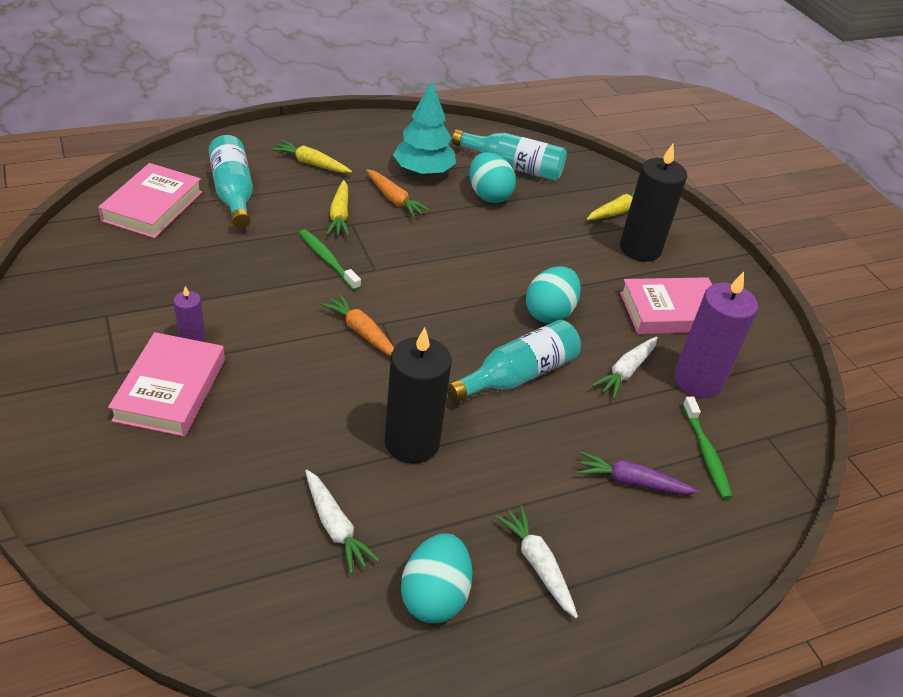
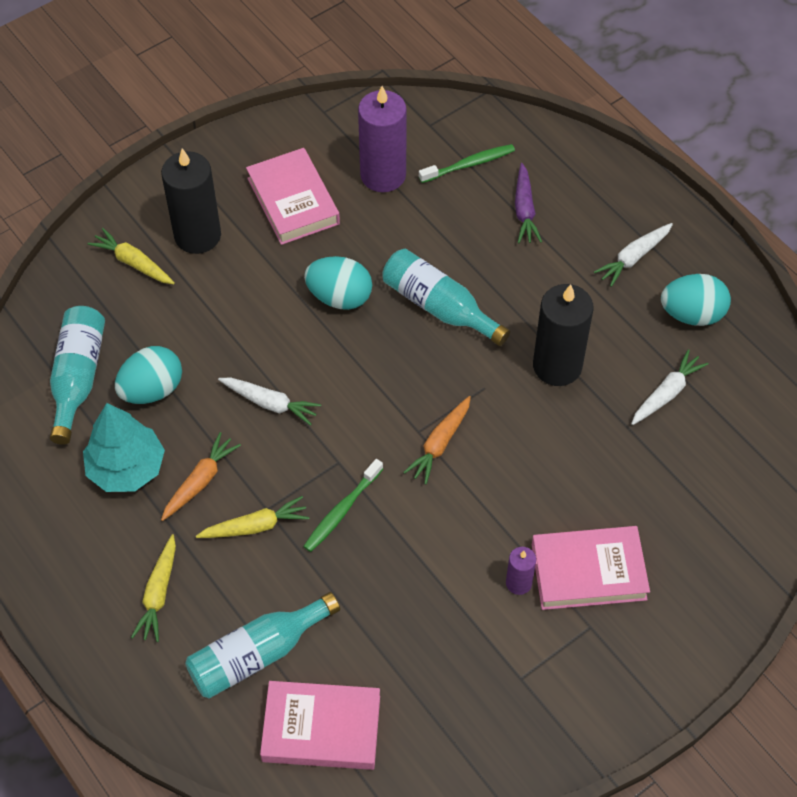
camera: 100 degrees left, 15 degrees up
(626, 371) = (395, 227): white carrot -> white carrot (270, 403)

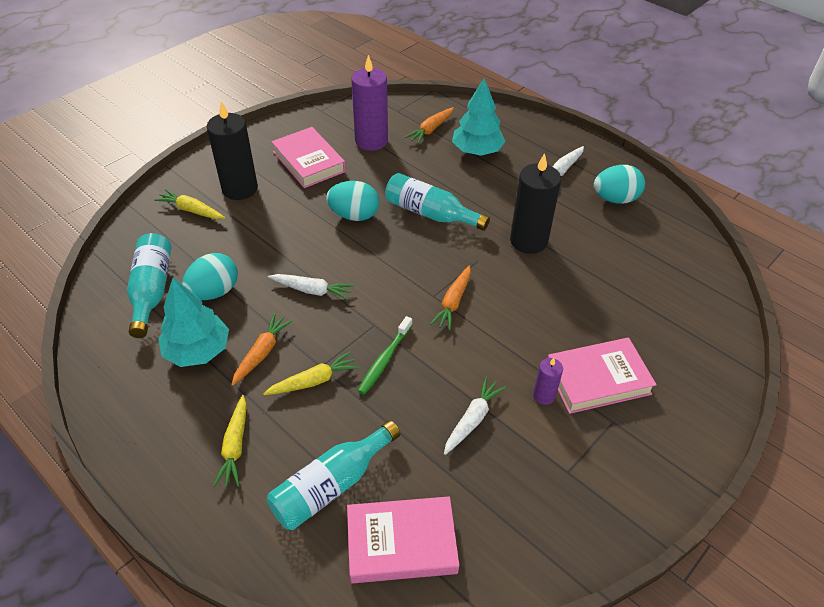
camera: 10 degrees left, 10 degrees down
(469, 164) = (431, 129): green toothbrush -> orange carrot
(524, 210) = (477, 151): purple carrot -> turquoise tree
(666, 393) = (615, 249): white carrot -> white carrot (472, 419)

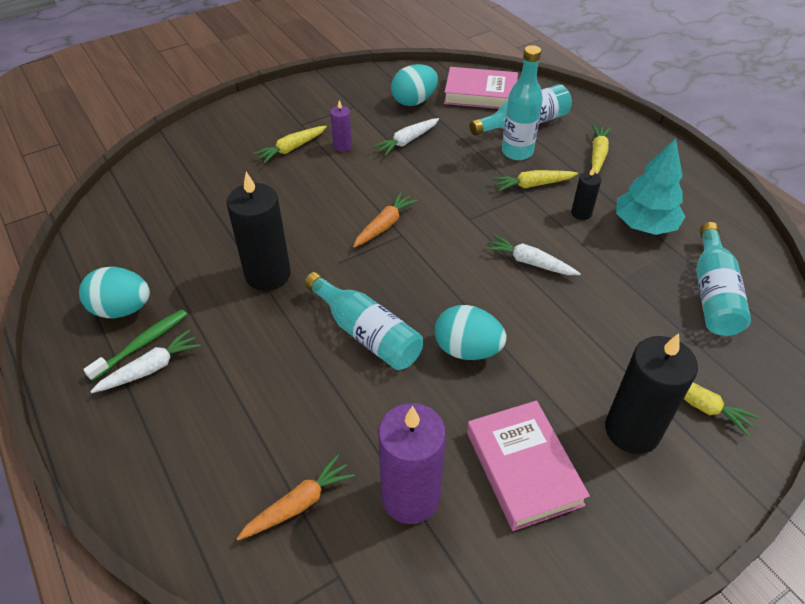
camera: 165 degrees left, 0 degrees up
(214, 292) = (639, 279): turquoise egg -> turquoise egg (414, 101)
(262, 353) = (581, 213): orange carrot -> black candle
(336, 429) = (517, 152): none -> turquoise bottle
(384, 360) = (466, 190): green toothbrush -> green toothbrush (142, 344)
(477, 151) = (248, 434): turquoise tree -> none
(598, 379) = (292, 148): pink book -> yellow carrot

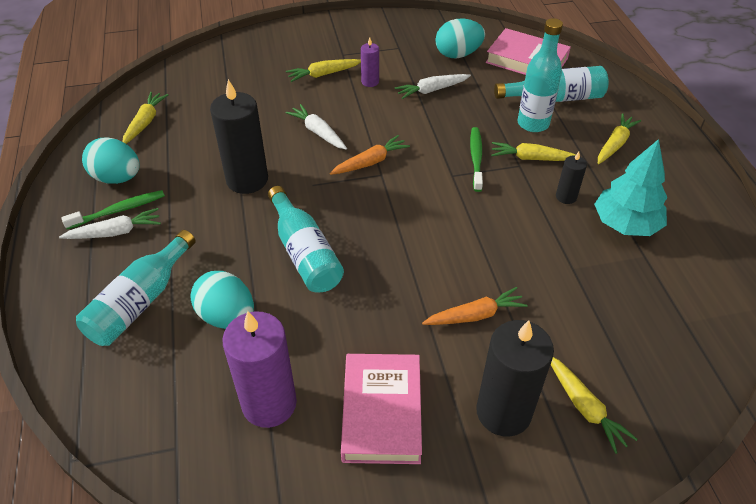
camera: 20 degrees right, 0 degrees up
(123, 242) = (145, 122): none -> yellow carrot
(298, 504) = (174, 378): orange carrot -> orange carrot (475, 315)
(467, 349) = (387, 292): turquoise egg -> turquoise egg (227, 316)
(483, 197) = (476, 158): none -> green toothbrush
(530, 262) = (489, 230): white carrot -> white carrot (318, 132)
(713, 293) = (661, 309): turquoise bottle -> turquoise bottle (140, 301)

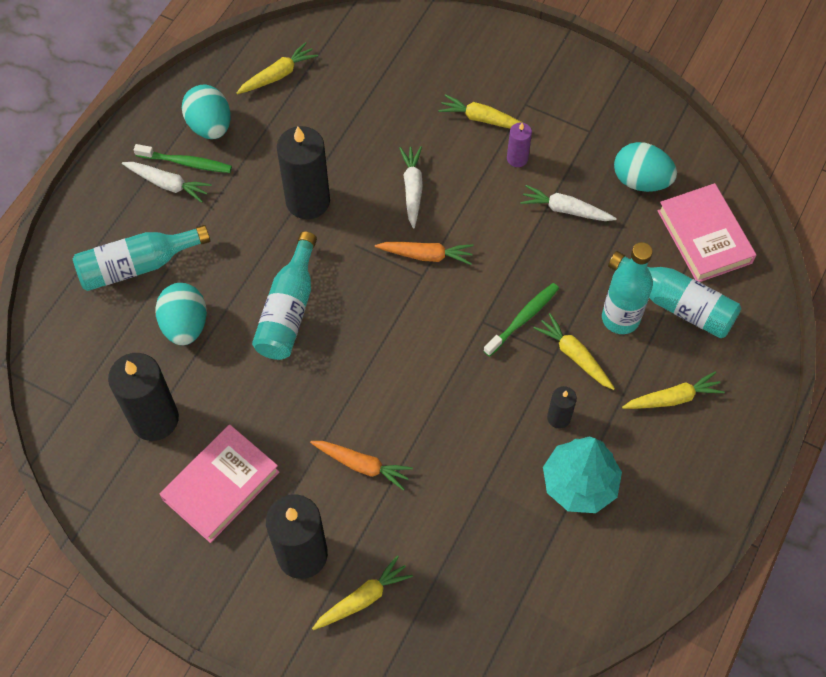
camera: 40 degrees right, 15 degrees up
(269, 403) = (154, 419): purple candle -> black candle
(584, 407) = (362, 598): yellow carrot -> yellow carrot turned 135 degrees counterclockwise

